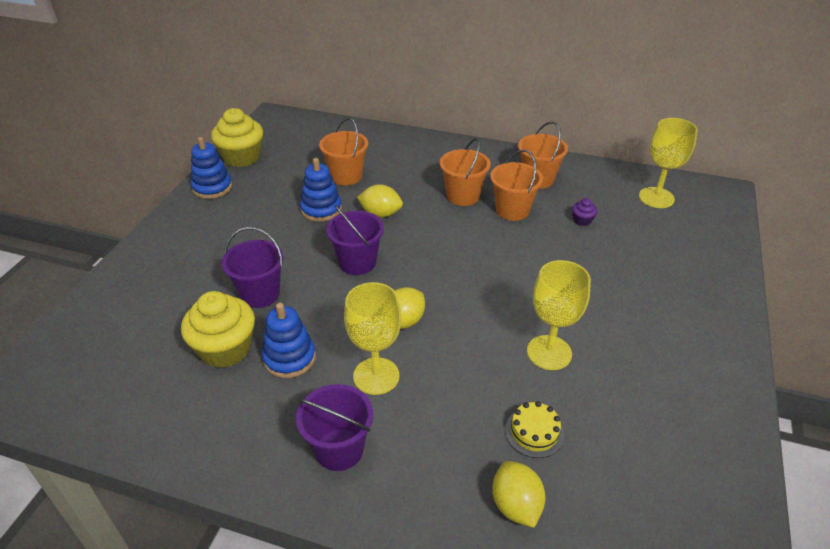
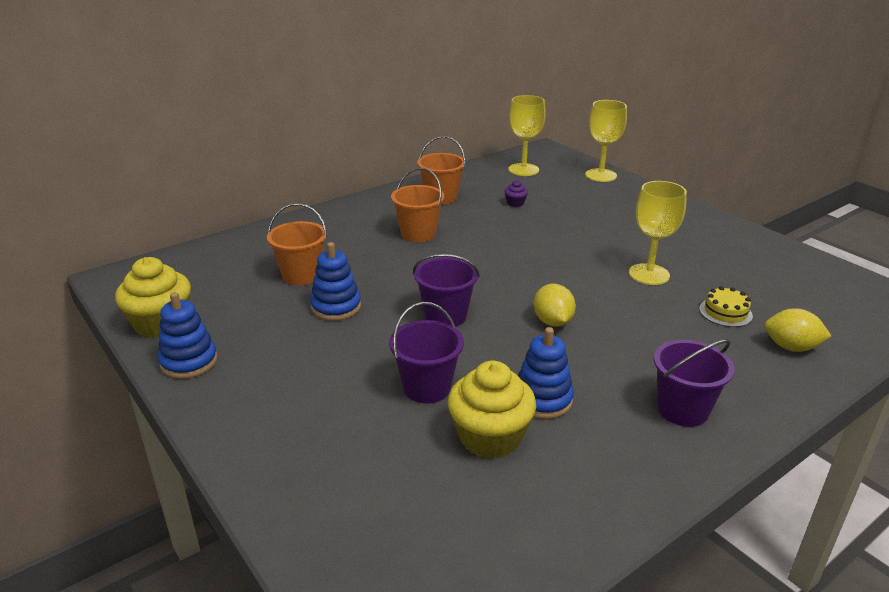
camera: 55 degrees left, 10 degrees down
(376, 376) = (608, 359): yellow goblet -> yellow goblet (600, 175)
(380, 214) = (389, 279): yellow lemon -> none
(512, 210) = (466, 222): orange bucket -> none

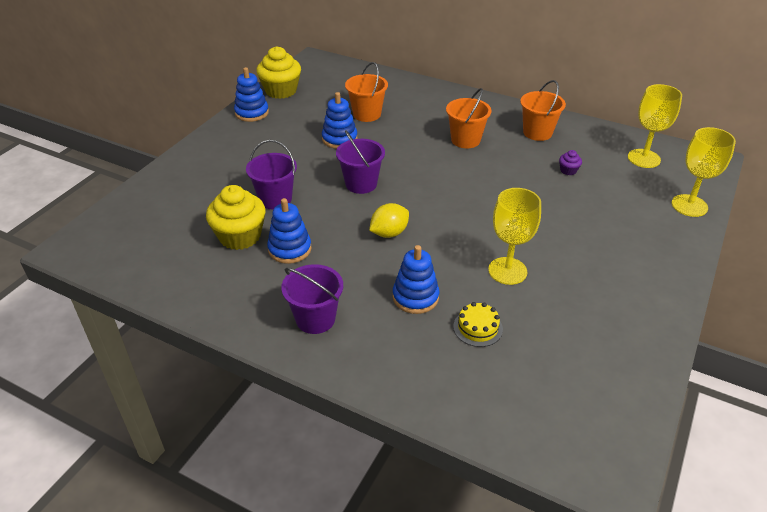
camera: 65 degrees right, 10 degrees up
(668, 334) = (415, 297): none -> blue stacking toy
(791, 347) = (448, 377): yellow lemon -> none

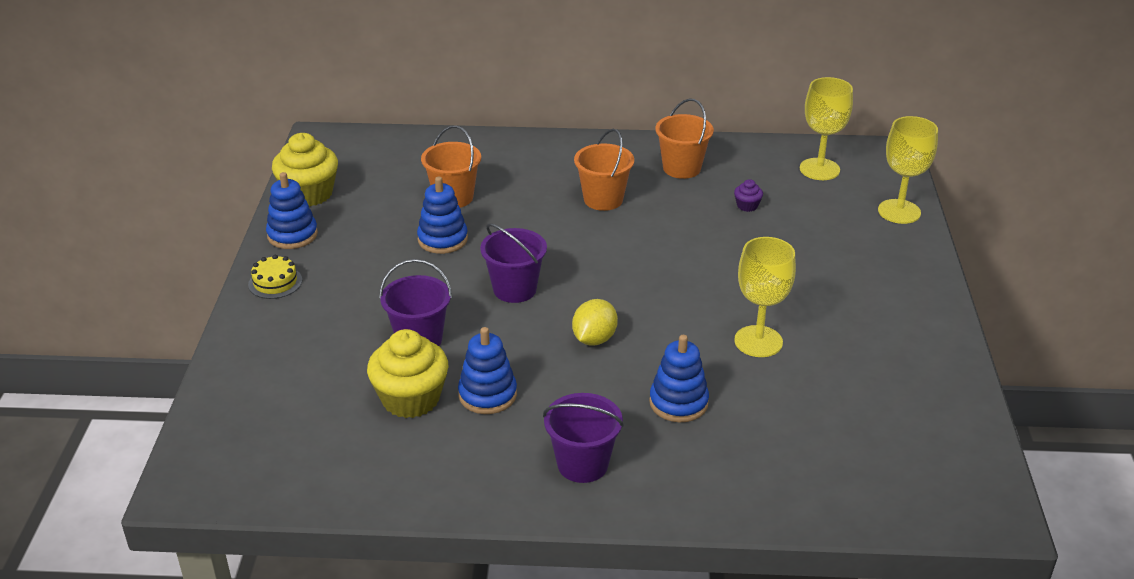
camera: 25 degrees left, 5 degrees down
(478, 328) = (769, 413): yellow cake -> yellow cake (275, 282)

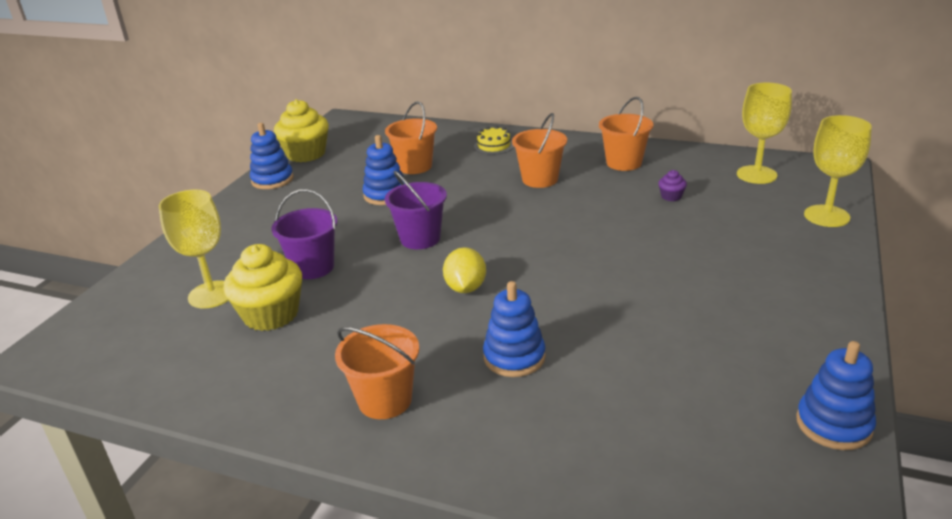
camera: 20 degrees right, 5 degrees down
(275, 282) = (234, 211): yellow cake -> yellow cake (494, 146)
(487, 395) = (339, 321): blue stacking toy -> blue stacking toy (833, 424)
(582, 464) = (385, 400): purple bucket -> orange bucket
(594, 339) = (465, 288): yellow lemon -> yellow lemon turned 45 degrees counterclockwise
(758, 341) = (626, 312): yellow goblet -> yellow goblet (211, 294)

